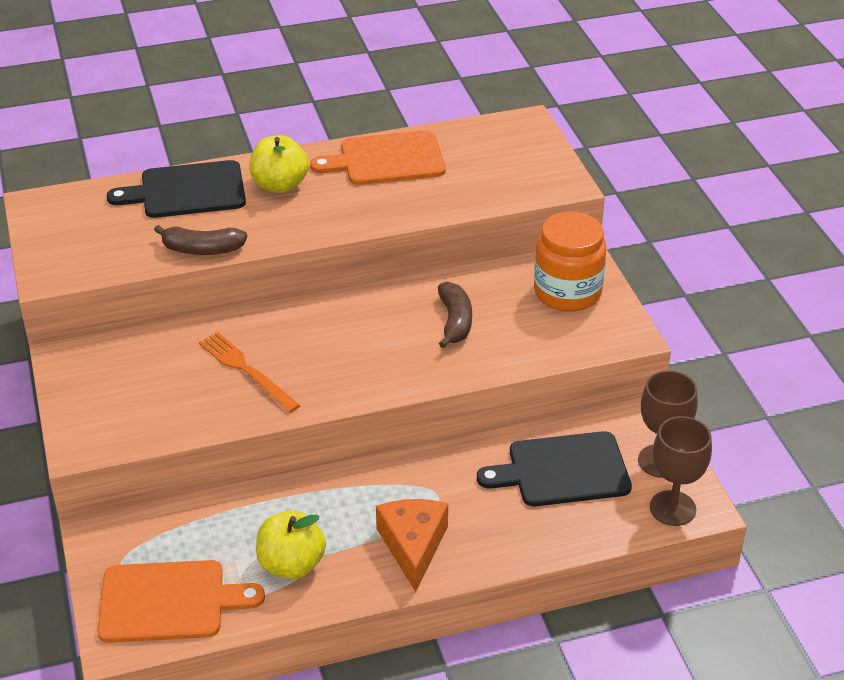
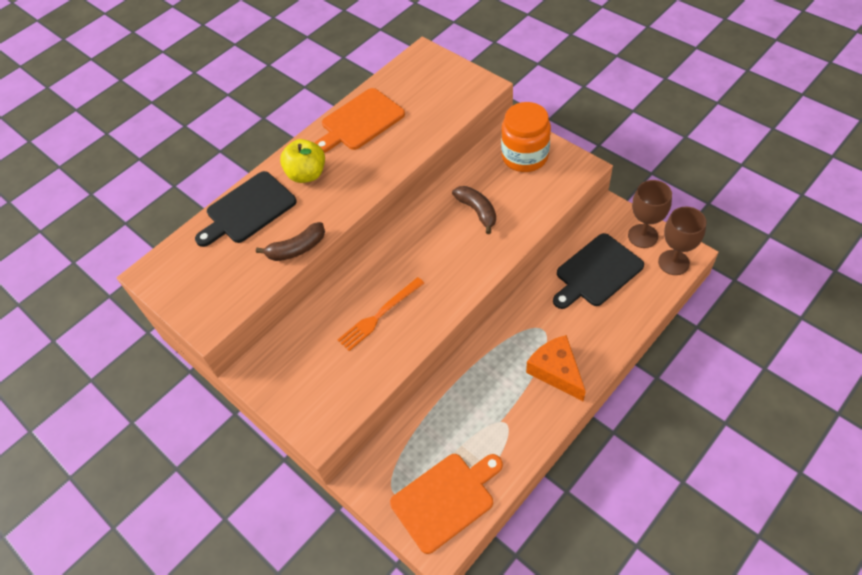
camera: 25 degrees left, 15 degrees up
(246, 370) = (379, 315): orange fork -> orange fork turned 60 degrees counterclockwise
(291, 565) = (497, 427): yellow apple -> none

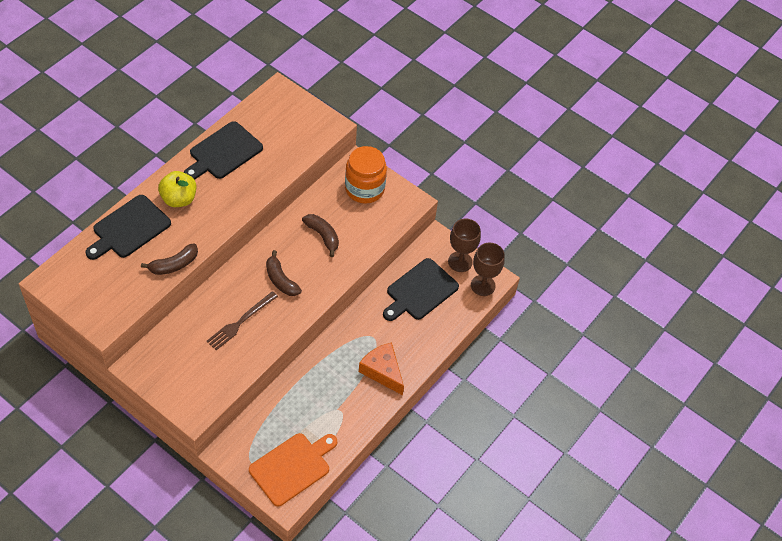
camera: 15 degrees left, 0 degrees up
(360, 121) = (223, 152): orange cutting board -> black cutting board
(379, 315) = (240, 322): orange fork -> brown fork
(428, 264) = (281, 280): none -> brown banana

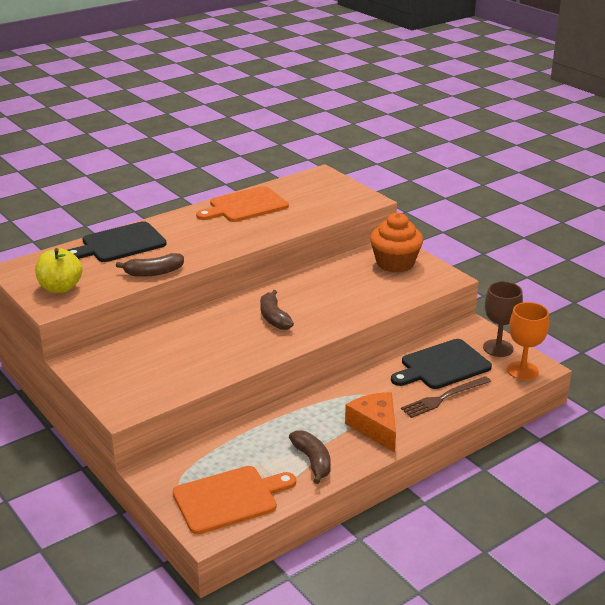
camera: 20 degrees right, 25 degrees down
(179, 199) = (183, 230): yellow apple -> yellow apple (60, 288)
(223, 152) = (245, 206): black cutting board -> orange cutting board
(240, 322) = (214, 344): brown fork -> brown fork (444, 398)
(322, 236) = (335, 291): brown banana -> brown banana (312, 461)
(364, 189) = (395, 263): orange jar -> orange cupcake
(483, 285) = (522, 371): brown goblet -> orange goblet

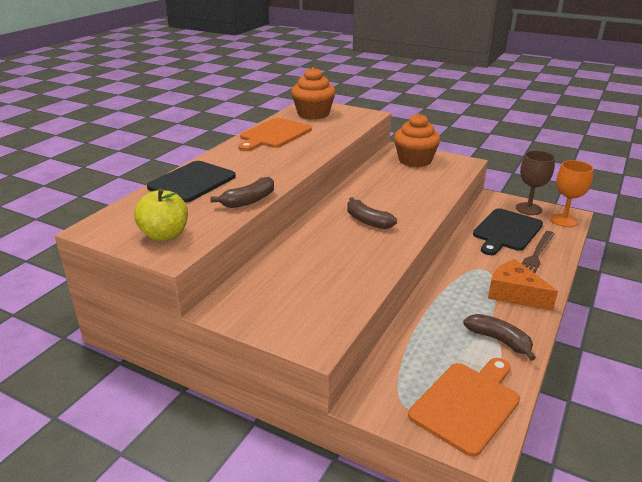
camera: 25 degrees left, 0 degrees up
(310, 188) = (313, 114): none -> orange cupcake

